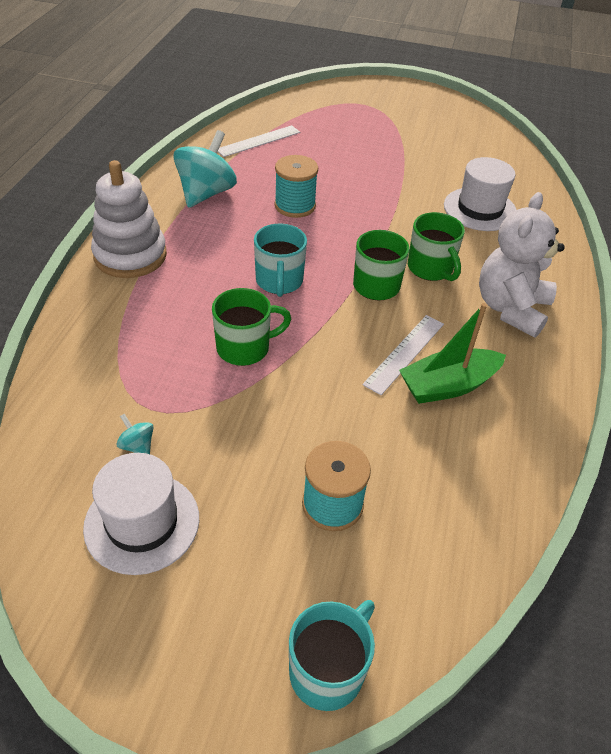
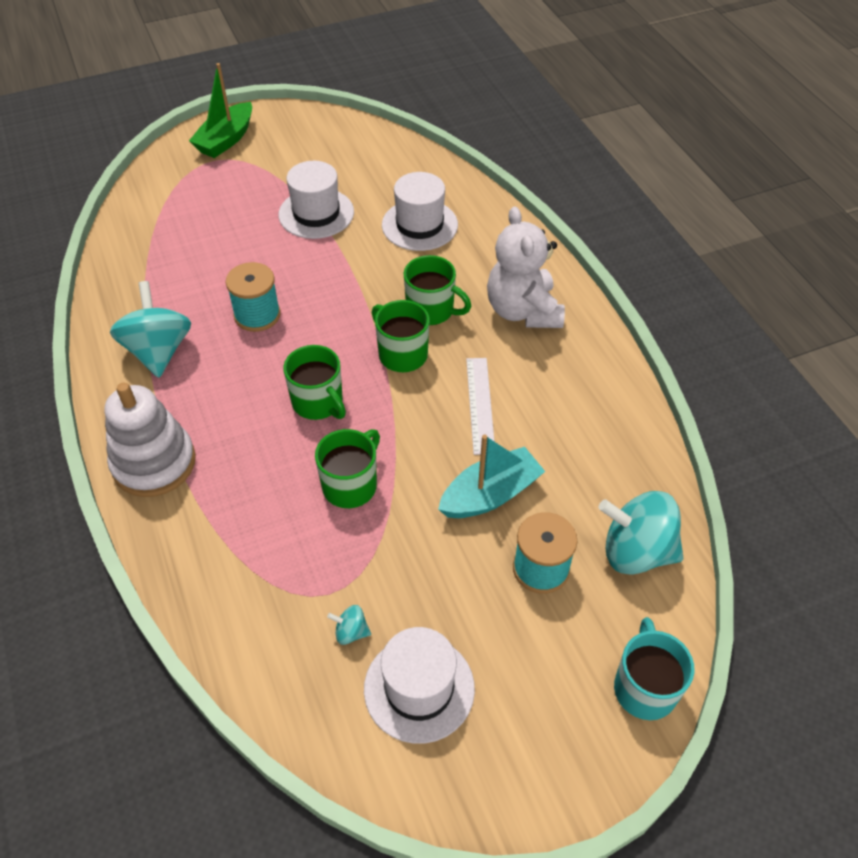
camera: 35 degrees left, 5 degrees up
(259, 141) = (151, 261): white ruler -> none
(279, 281) = (318, 402): turquoise mug -> green mug
(346, 422) = (490, 494): none -> turquoise boat
(404, 166) = (316, 213): none -> white hat
(433, 551) = (636, 551): none -> turquoise spinning top
(448, 385) = (535, 412): green boat -> green boat (226, 140)

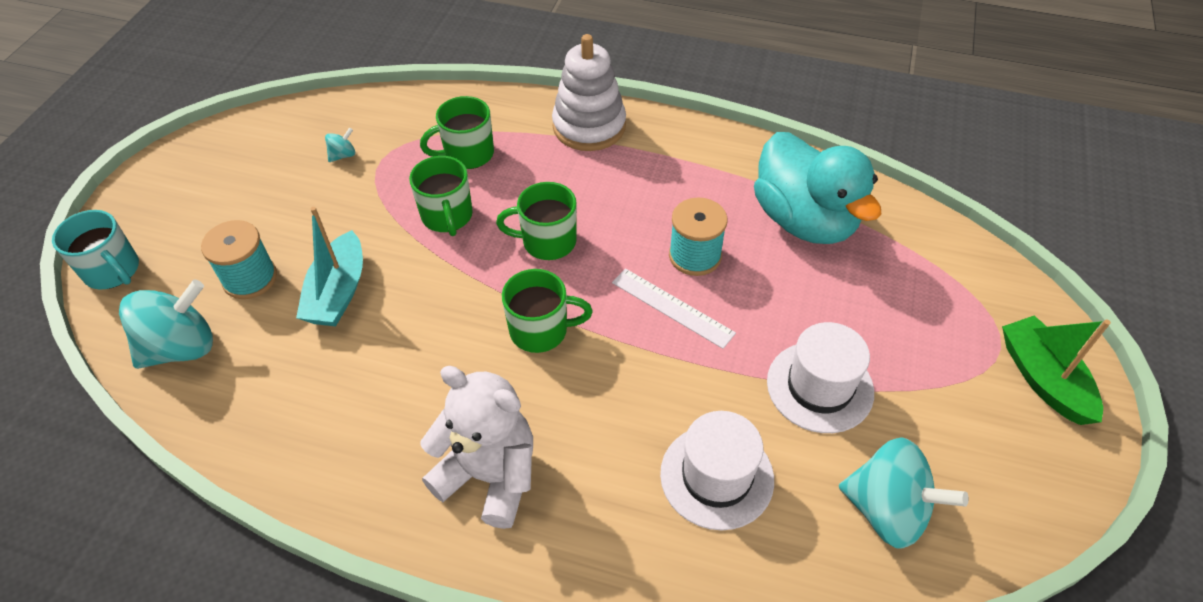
camera: 130 degrees right, 0 degrees up
(158, 351) = (709, 175): turquoise spinning top -> turquoise spinning top (887, 510)
(169, 278) = (804, 220): none -> turquoise duck
(419, 688) = (269, 165): white hat -> none
(431, 310) = (572, 392): green mug -> green mug (467, 154)
(480, 405) = (423, 348): white ruler -> white ruler (672, 307)

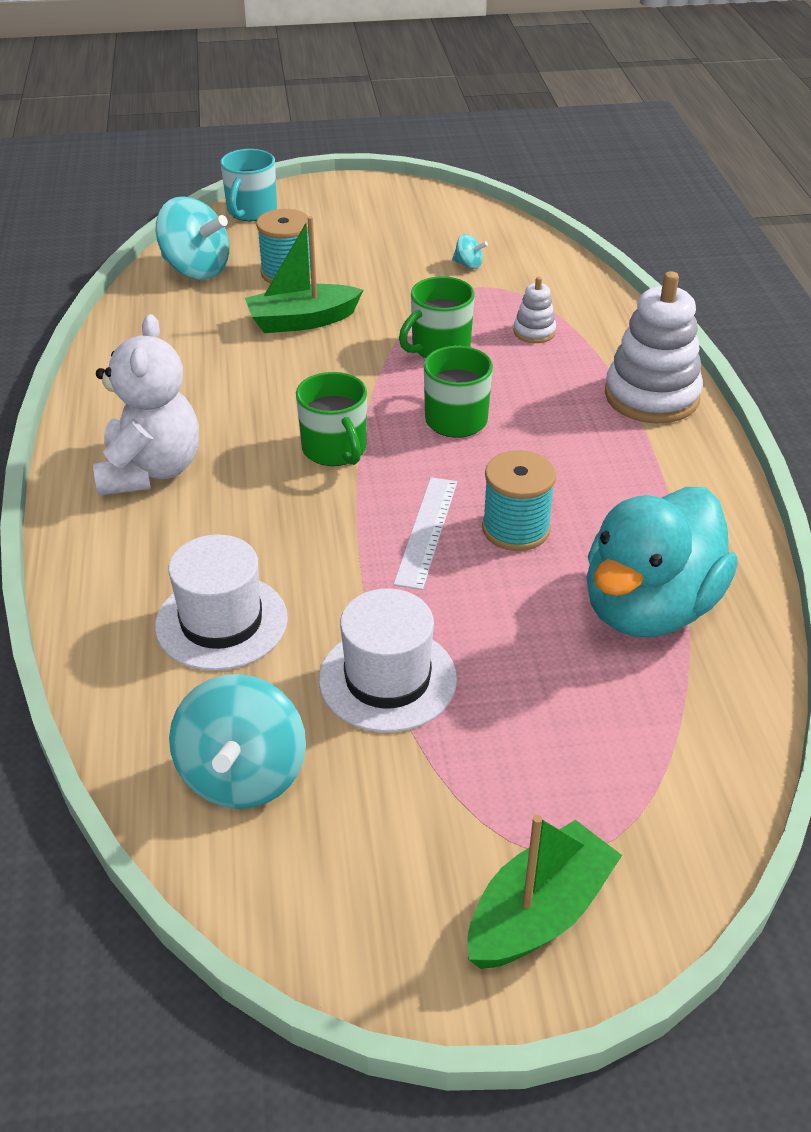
camera: 65 degrees right, 10 degrees down
(338, 292) = (302, 321): turquoise boat -> green boat
(467, 154) = (534, 332): green mug -> white stacking toy

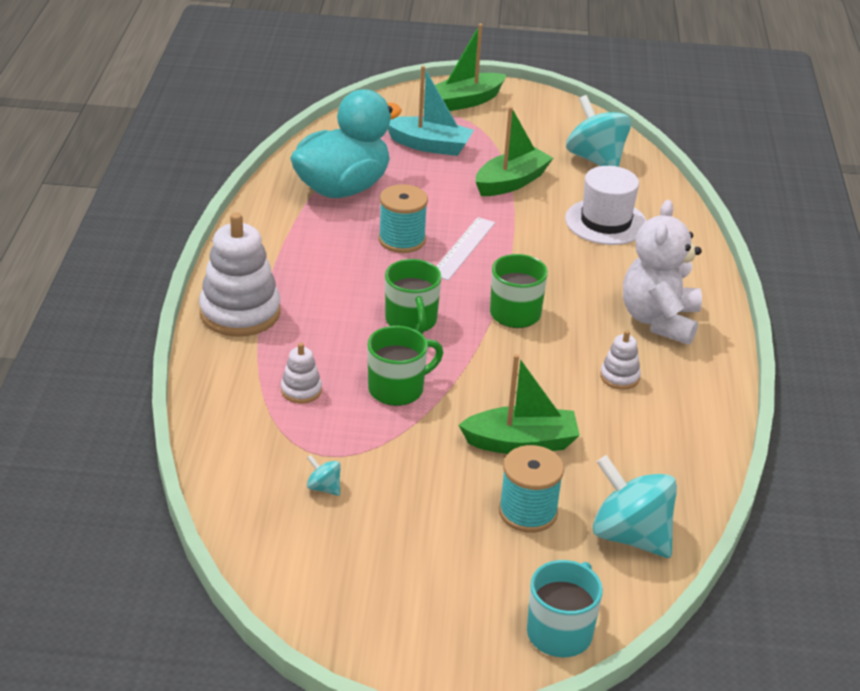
camera: 170 degrees left, 5 degrees down
(203, 396) = (619, 377): none -> white stacking toy
(243, 775) = (595, 159): turquoise spinning top -> turquoise spinning top turned 45 degrees counterclockwise
(387, 679) = (511, 182): white hat -> green boat
(558, 743) = (429, 145): none -> turquoise boat

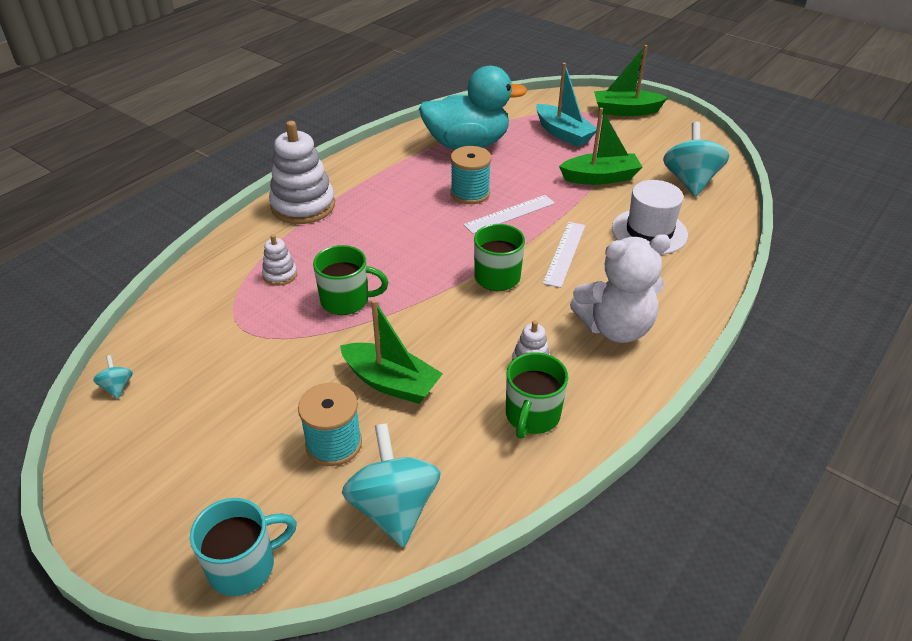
camera: 35 degrees right, 5 degrees up
(324, 488) = (213, 353): turquoise spinning top -> turquoise spinning top (117, 387)
(411, 321) = (412, 254): green mug -> green mug (532, 416)
(552, 269) = (564, 253): none -> white ruler
(659, 320) = (615, 328): white teddy bear -> white teddy bear turned 150 degrees counterclockwise

